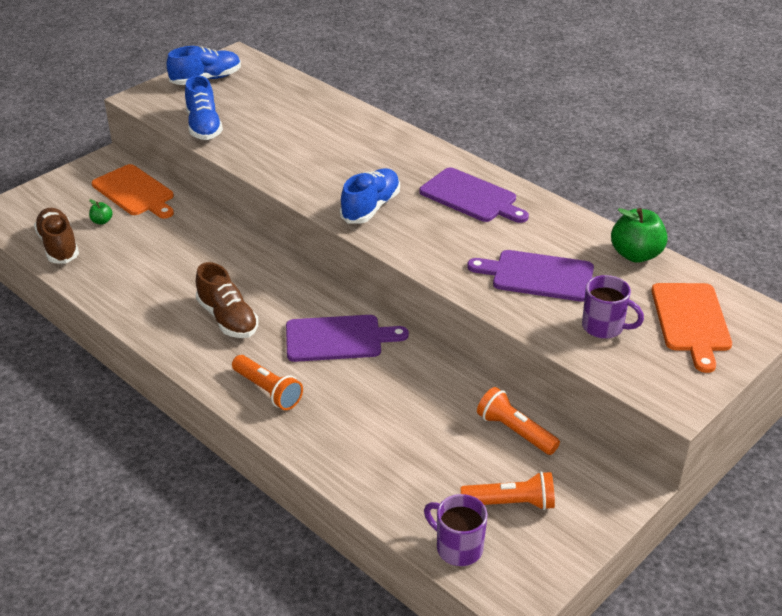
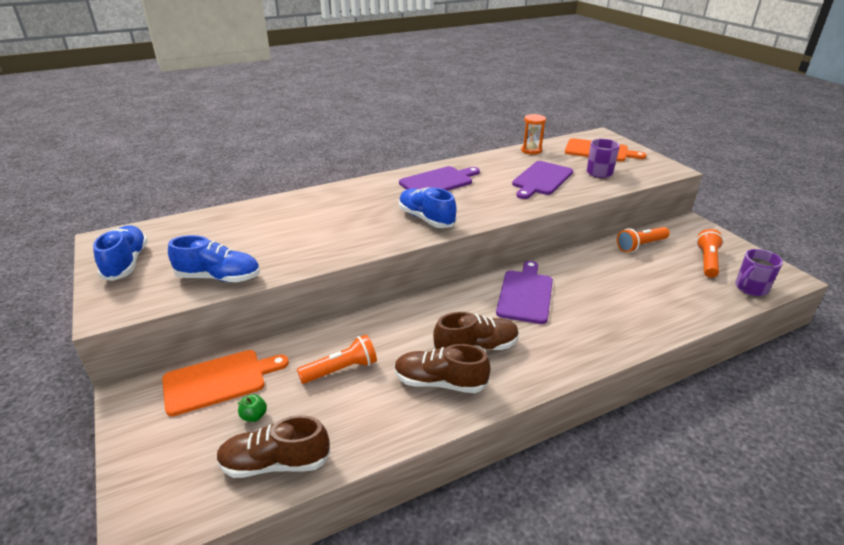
camera: 70 degrees left, 5 degrees down
(170, 306) = (440, 382): none -> brown shoe
(268, 391) = (581, 341): orange flashlight -> orange flashlight (341, 370)
(635, 255) = (531, 150): green apple -> orange hourglass

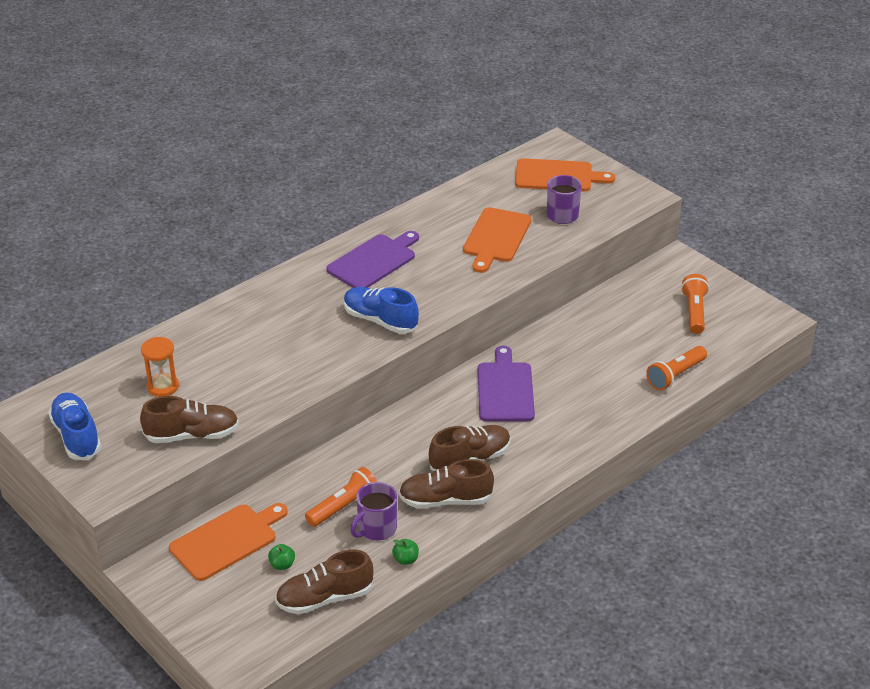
camera: 15 degrees left, 5 degrees up
(219, 277) = (192, 435): blue shoe -> brown shoe
(377, 437) = (405, 559): none -> green apple
(531, 150) = (473, 188): orange hourglass -> orange hourglass (163, 386)
(541, 179) = (496, 237): purple cutting board -> orange cutting board
(641, 245) = (621, 302): orange flashlight -> orange flashlight (675, 375)
(750, 288) = (737, 340): purple mug -> purple mug (376, 529)

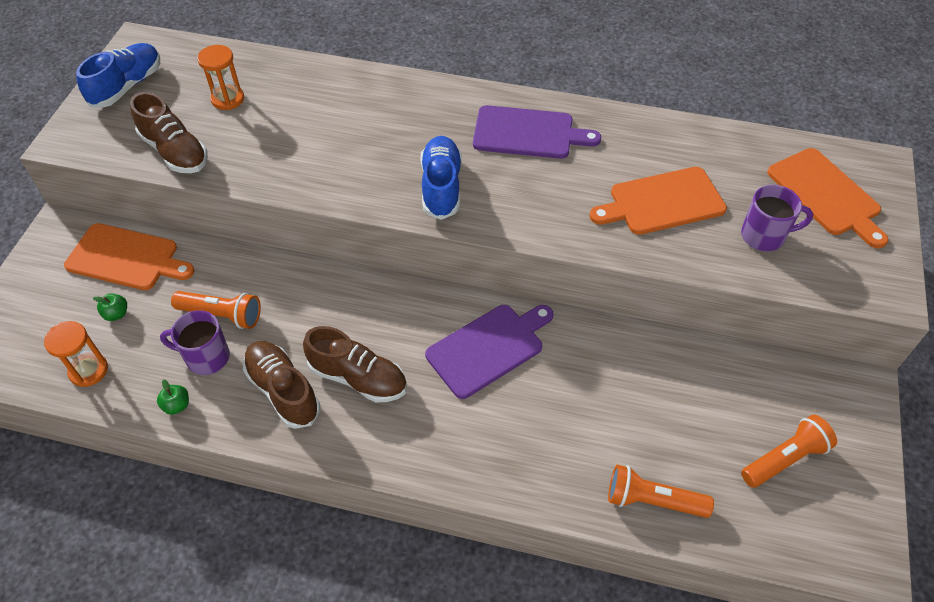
camera: 55 degrees right, 15 degrees up
(324, 598) = (88, 370): brown shoe -> orange hourglass

